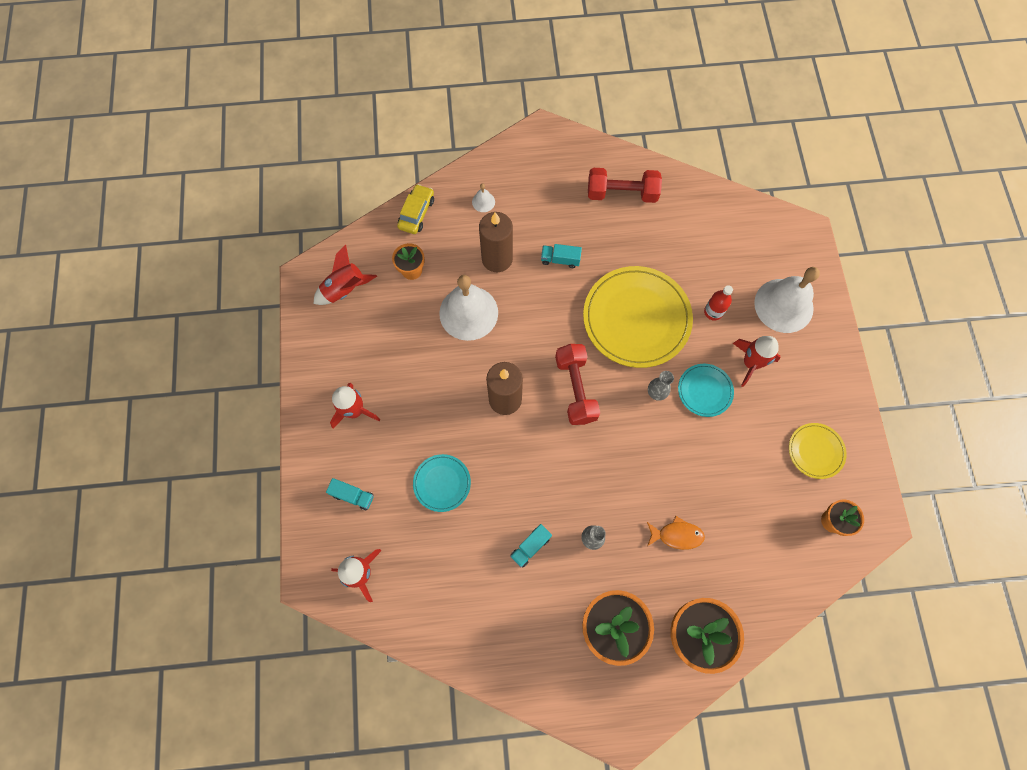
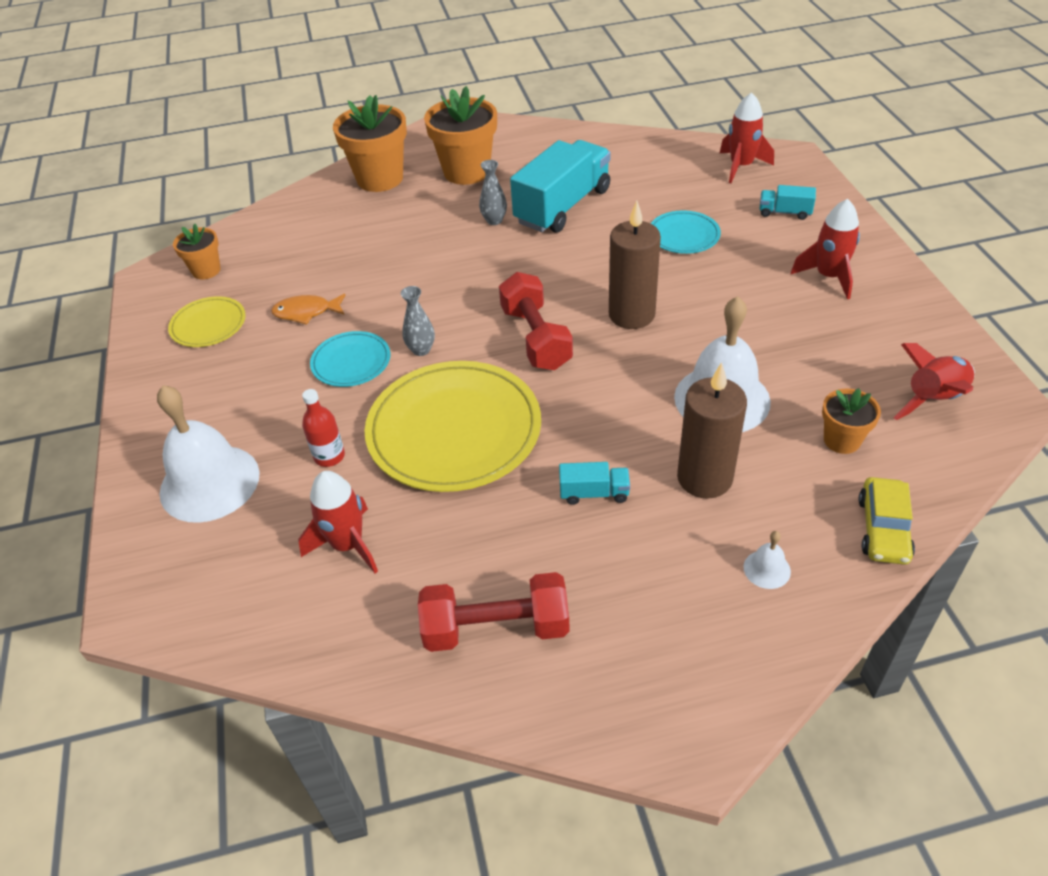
camera: 175 degrees right, 25 degrees down
(530, 547) = (563, 206): turquoise truck -> turquoise truck, size x2.27
(677, 535) = (395, 236): orange fish -> orange fish (306, 312)
(750, 363) = (279, 401): red rocket -> red rocket (348, 544)

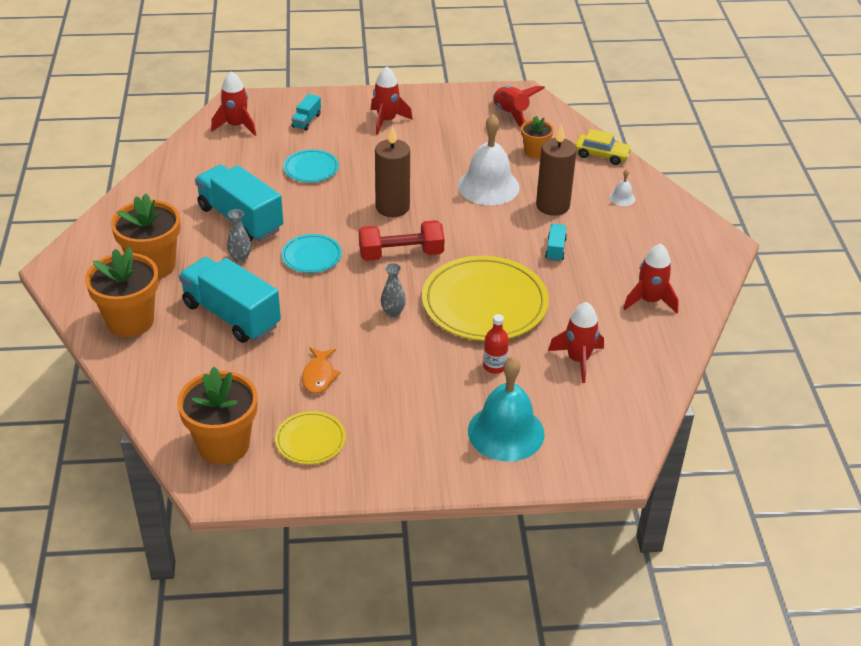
camera: 85 degrees left, 5 degrees down
(206, 270) = (224, 445): orange flower pot -> orange flower pot, size x1.83
(209, 482) = (506, 432): white bell -> turquoise bell
(351, 362) = (393, 351): turquoise plate -> turquoise plate (311, 256)
(397, 235) = (231, 315): none -> turquoise truck
(496, 628) = (649, 301): red dumbbell -> red rocket

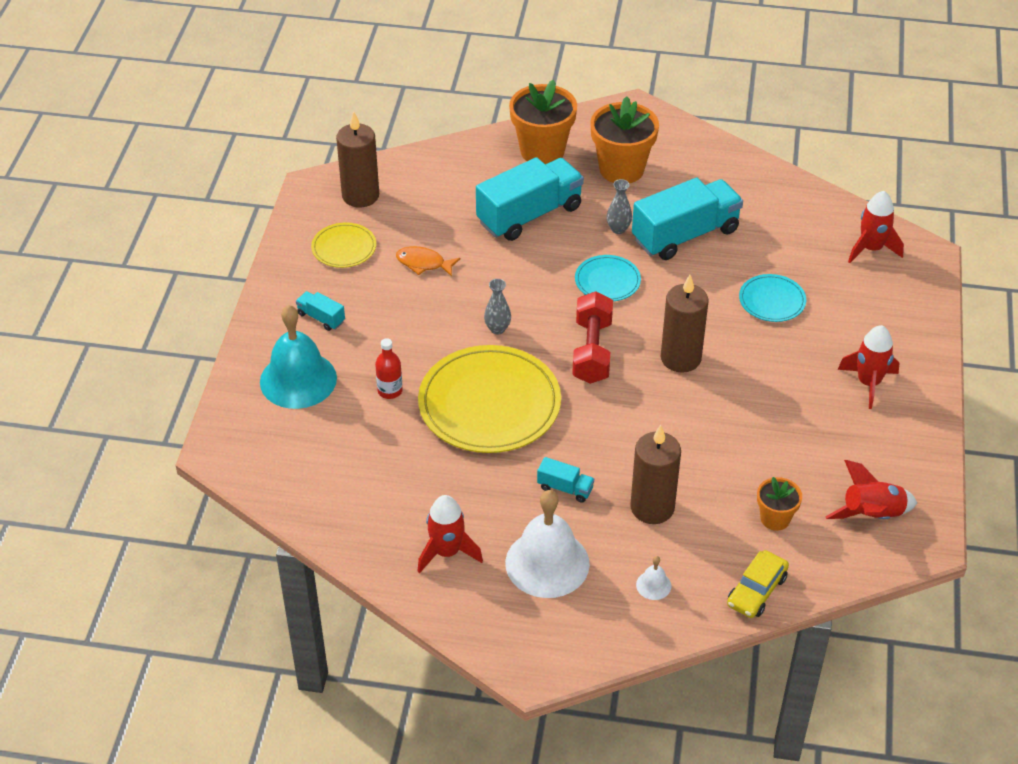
camera: 105 degrees right, 5 degrees up
(224, 445) = (360, 195): orange flower pot -> brown candle
(306, 121) = (876, 309): turquoise truck -> turquoise truck (321, 318)
(488, 186) = (706, 454): white bell -> white bell (547, 563)
(578, 360) = (374, 460): red rocket -> none

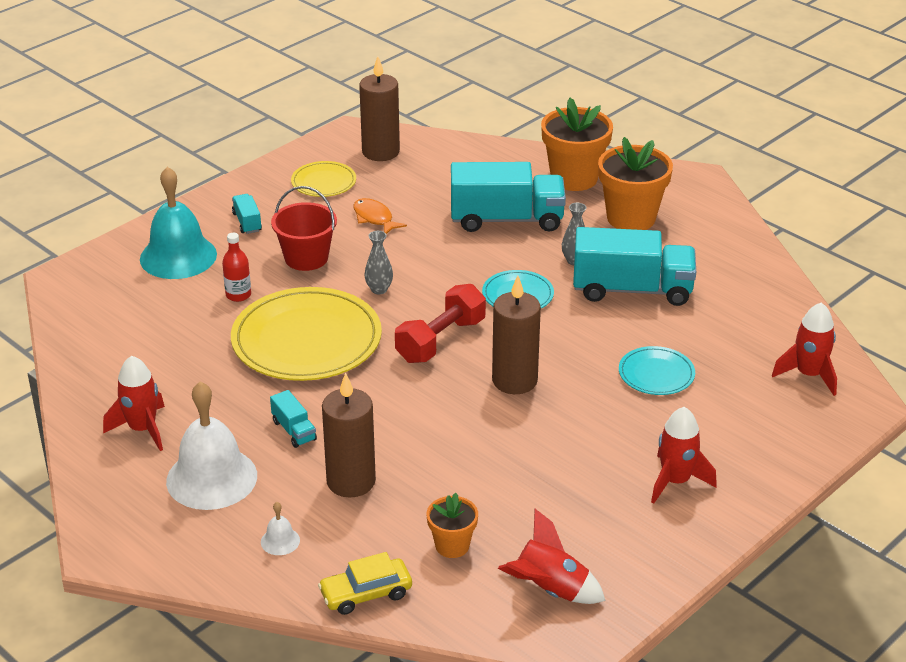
camera: 35 degrees right, 10 degrees down
(408, 328) = (306, 258): none -> red bucket

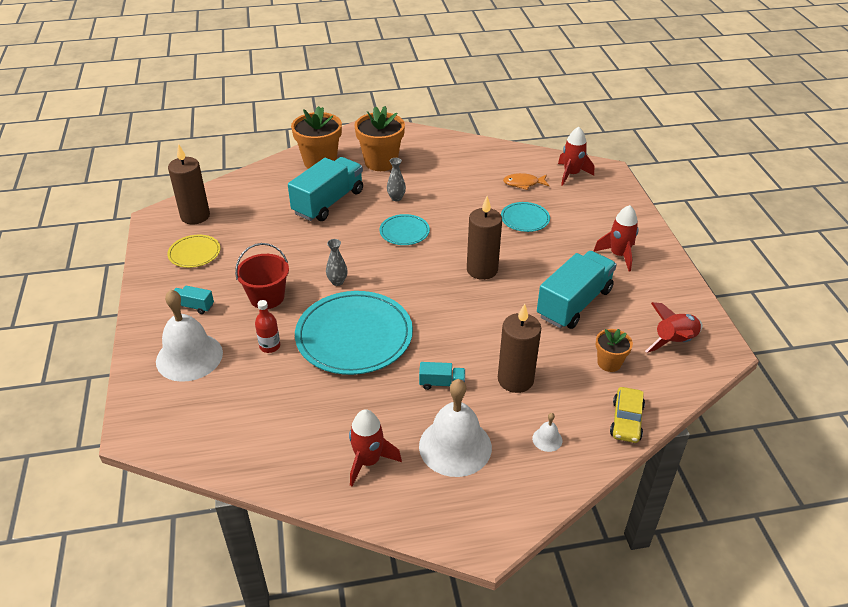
camera: 55 degrees left, 5 degrees up
(178, 256) = (189, 357): turquoise bell -> white bell
(306, 340) = (354, 336): yellow plate -> turquoise plate
(374, 218) = (262, 250): orange fish -> orange fish (523, 183)
(441, 340) = (415, 280): red dumbbell -> none
(632, 290) = (444, 192): turquoise truck -> turquoise truck (574, 303)

